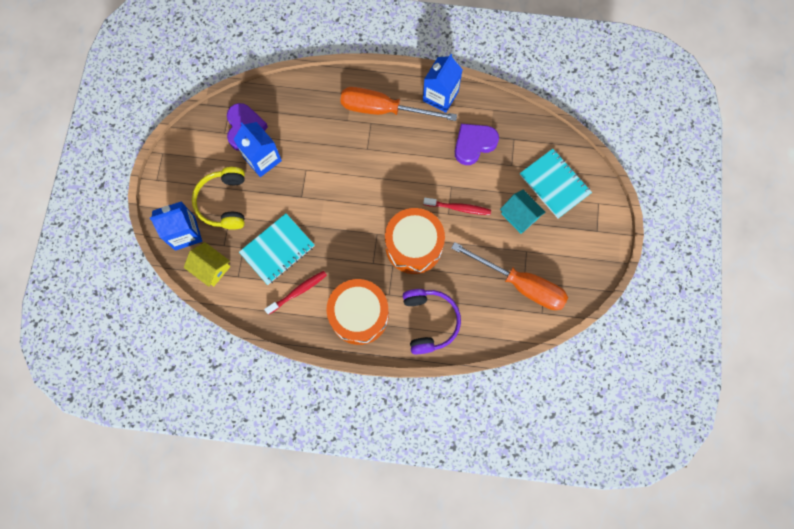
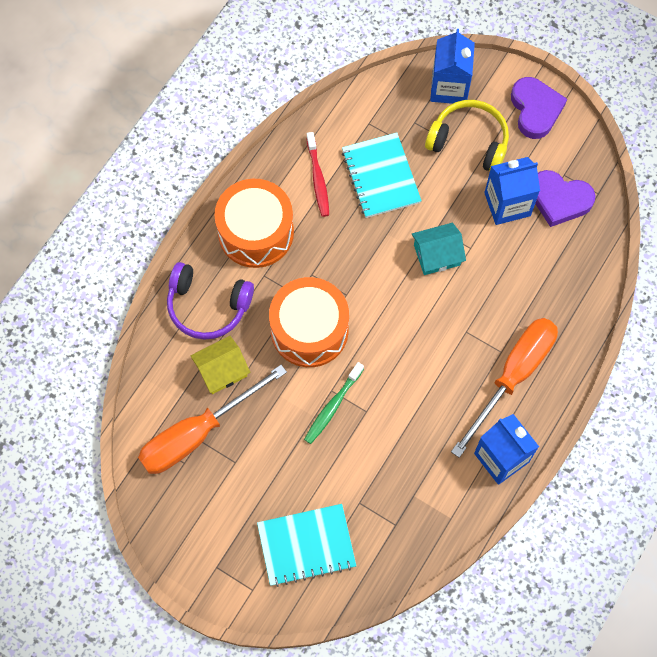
camera: 115 degrees right, 5 degrees down
(211, 268) = (393, 99): yellow house -> yellow house (222, 370)
(458, 208) = (333, 406): red toothbrush -> green toothbrush
(474, 144) = (411, 468): purple heart -> purple heart (535, 109)
(520, 215) = (285, 478): turquoise house -> turquoise house (437, 255)

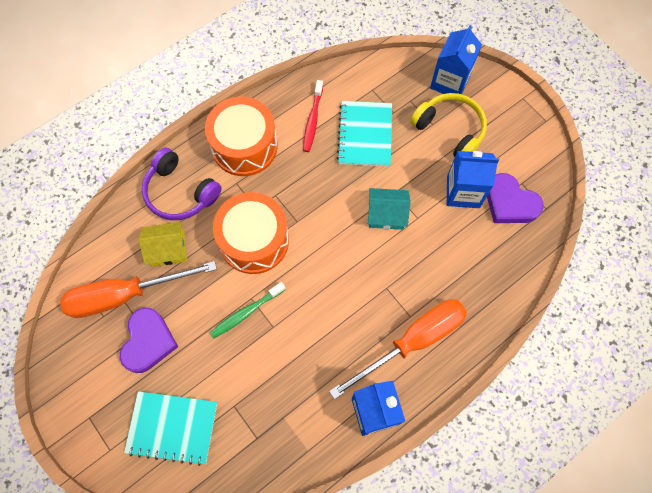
camera: 20 degrees right, 0 degrees up
(535, 109) = (516, 122): purple heart -> purple heart (148, 342)

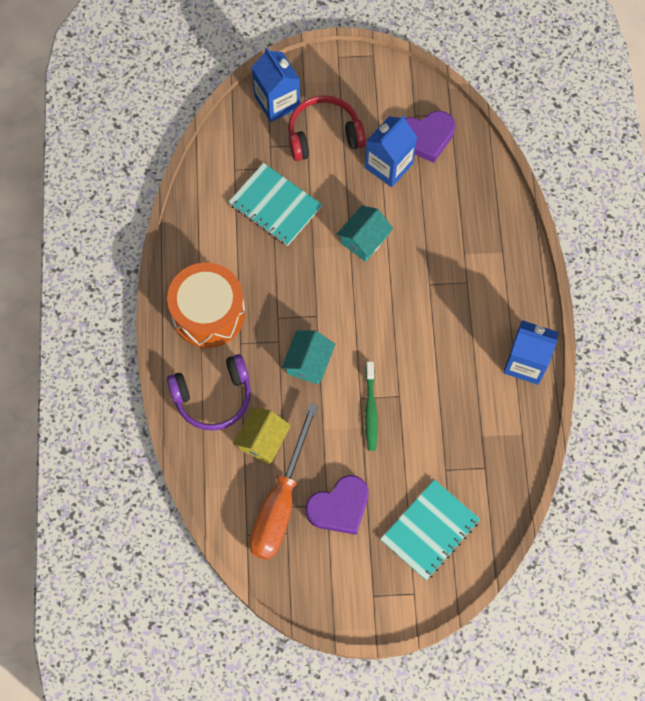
camera: 55 degrees left, 0 degrees up
(148, 342) = (339, 507): purple heart -> purple heart turned 105 degrees clockwise
(254, 240) = (308, 362): orange drum -> turquoise house
(313, 120) = (226, 238): red toothbrush -> none
(412, 341) = (489, 295): orange screwdriver -> none
(450, 130) = (324, 135): yellow headphones -> red headphones

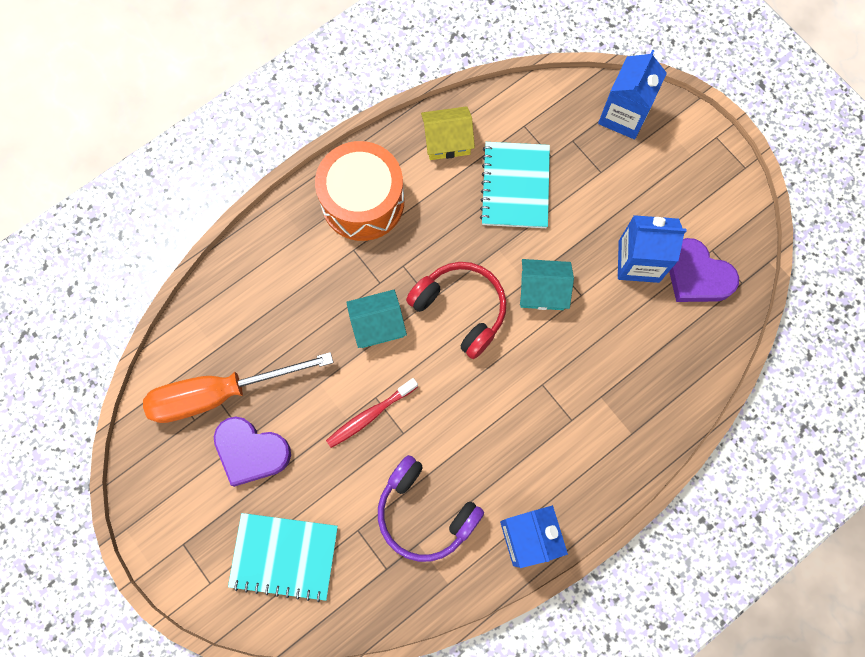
camera: 55 degrees right, 5 degrees up
(213, 397) = (283, 262): purple headphones -> purple headphones (425, 513)
(263, 440) = (271, 335): yellow house -> yellow house (447, 141)
(324, 135) = (623, 180): red headphones -> red headphones (461, 309)
(370, 409) = (370, 415): green toothbrush -> red toothbrush

